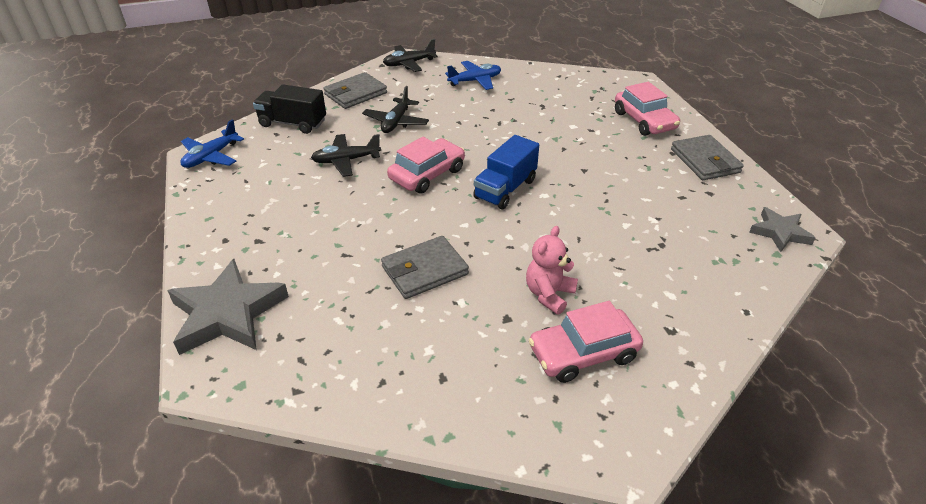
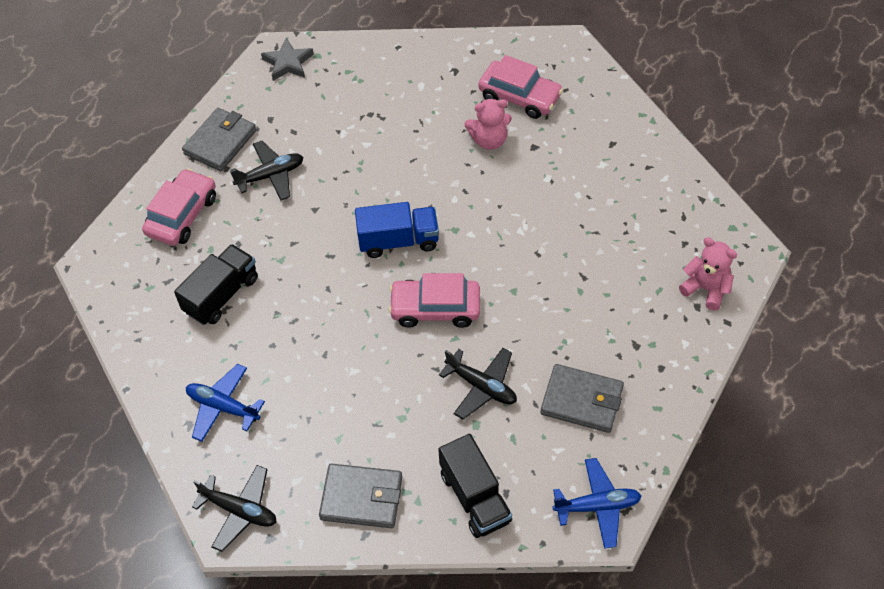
camera: 130 degrees left, 15 degrees up
(227, 313) = (706, 289): grey star -> pink teddy bear
(396, 122) = (379, 406): black plane -> black plane (271, 175)
(424, 270) = (544, 218): grey wallet -> grey wallet (581, 401)
(555, 109) = (221, 295): none -> black truck

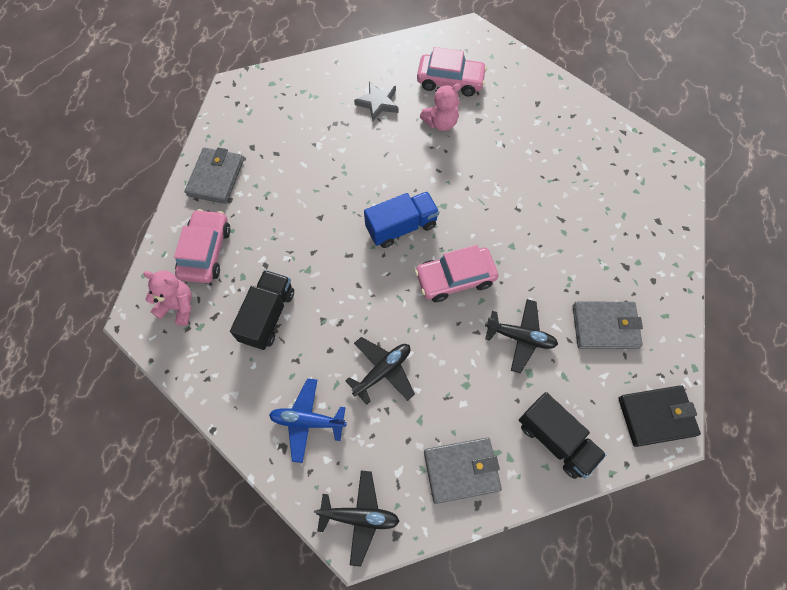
camera: 20 degrees left, 10 degrees up
(271, 175) = (271, 196): black plane -> black plane (383, 371)
(288, 63) = (249, 95): grey star -> grey star (378, 103)
(597, 506) = (656, 416): blue plane -> black wallet
(706, 289) = (658, 205): pink teddy bear -> pink teddy bear (178, 306)

